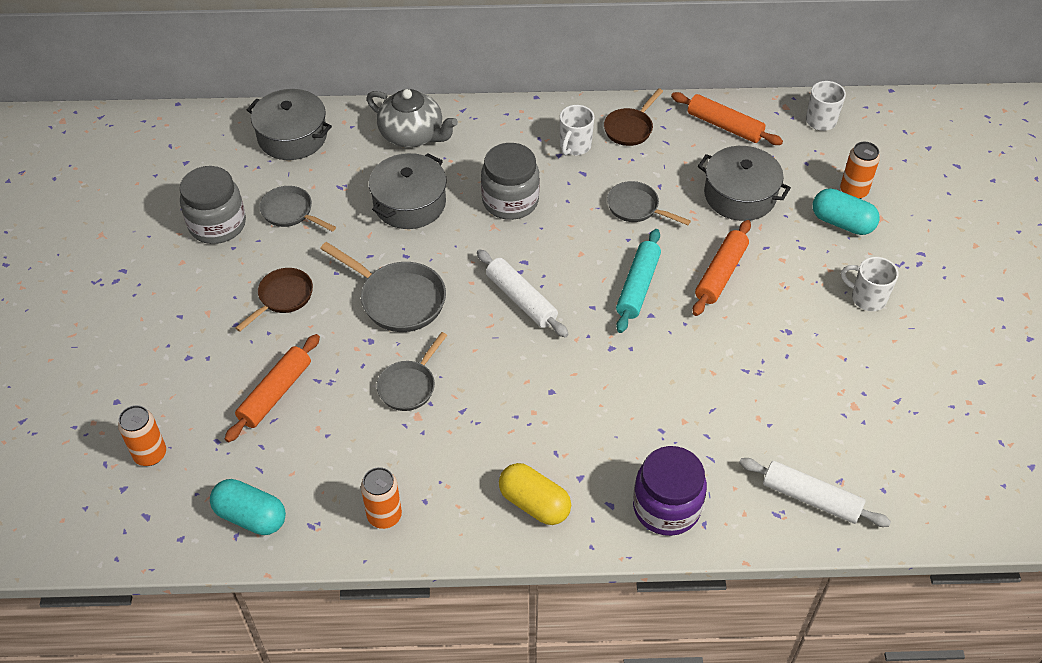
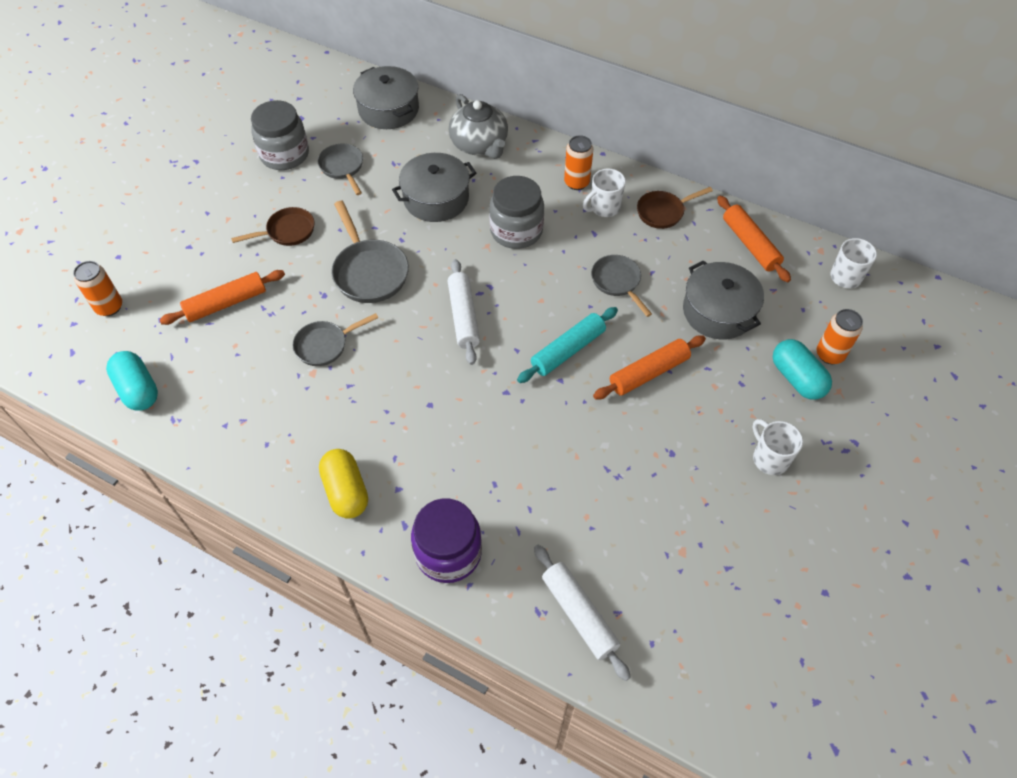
camera: 30 degrees right, 5 degrees up
(384, 516) = (229, 440): orange can -> orange can (576, 182)

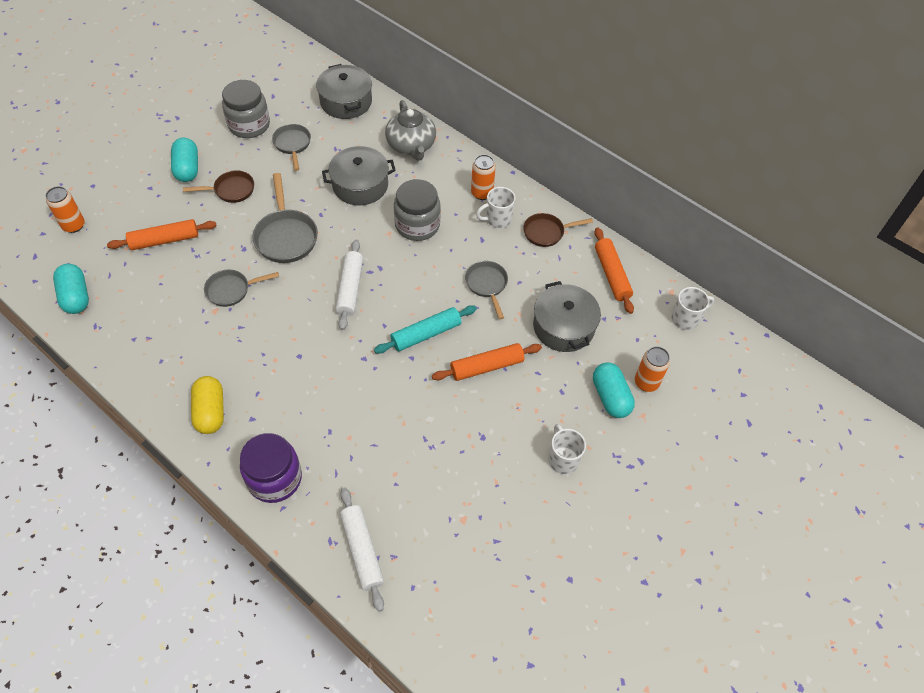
camera: 10 degrees right, 0 degrees up
(227, 216) = (187, 168): none -> turquoise capsule

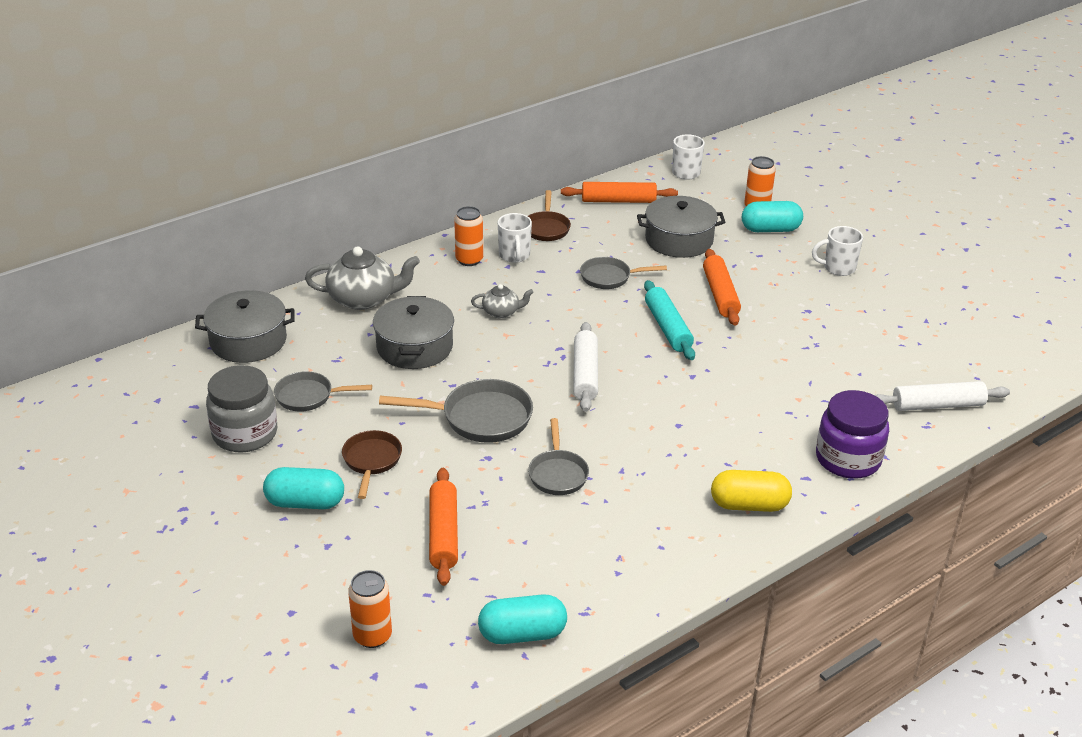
camera: 75 degrees left, 20 degrees down
(350, 288) = (585, 374): white rolling pin -> white rolling pin turned 75 degrees clockwise
(417, 225) = (501, 312): grey jar -> grey teapot

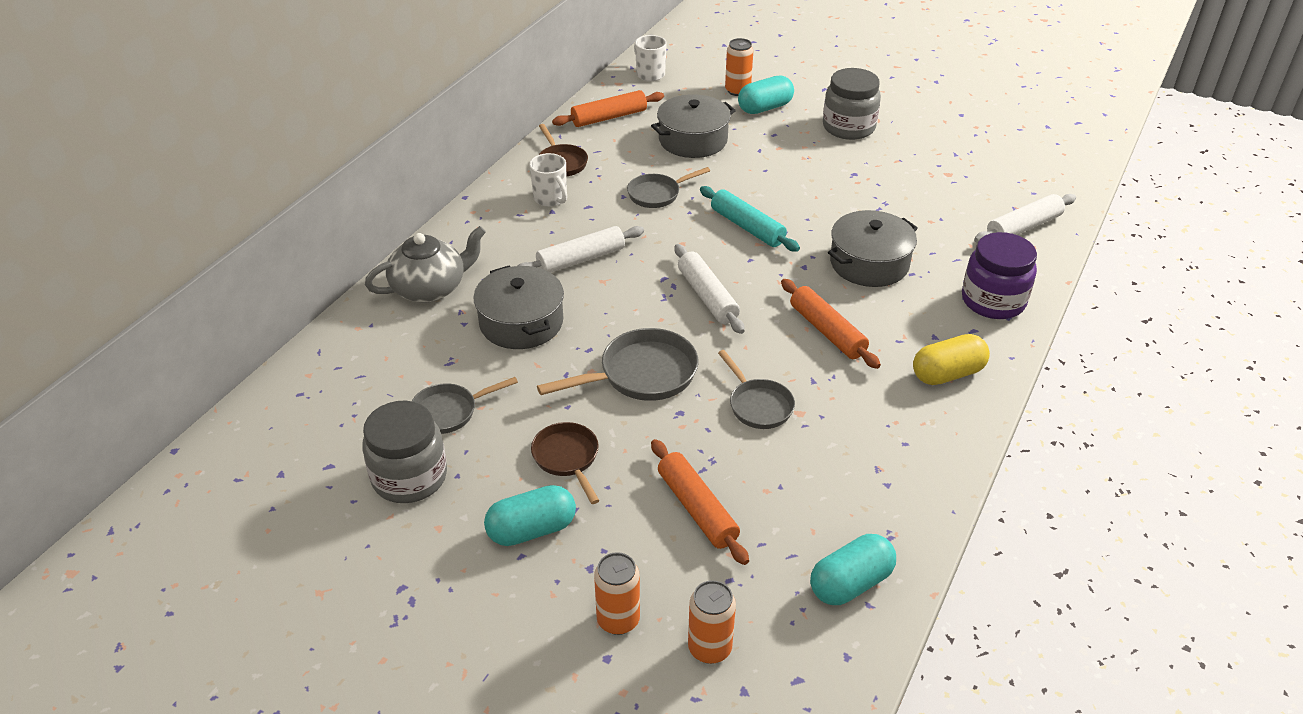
camera: 25 degrees left, 5 degrees up
(248, 341) = (337, 373): grey pot -> grey pot (869, 263)
(469, 260) = (509, 216): orange can -> orange can (618, 620)
(501, 312) = (581, 259): grey teapot -> white rolling pin
(720, 294) = (769, 181): orange rolling pin -> orange rolling pin (827, 331)
(838, 268) = (848, 127): white mug -> grey jar

